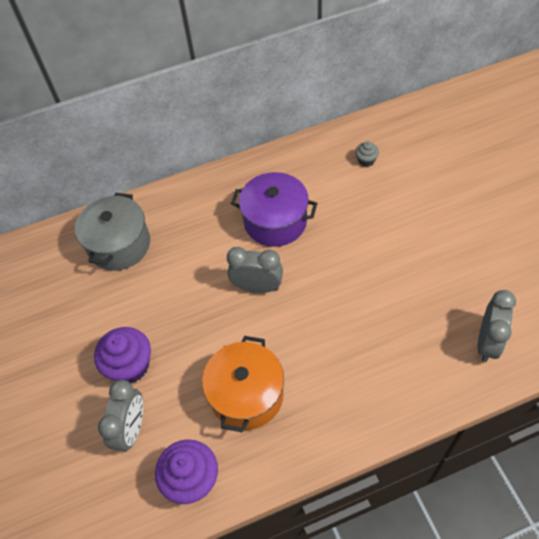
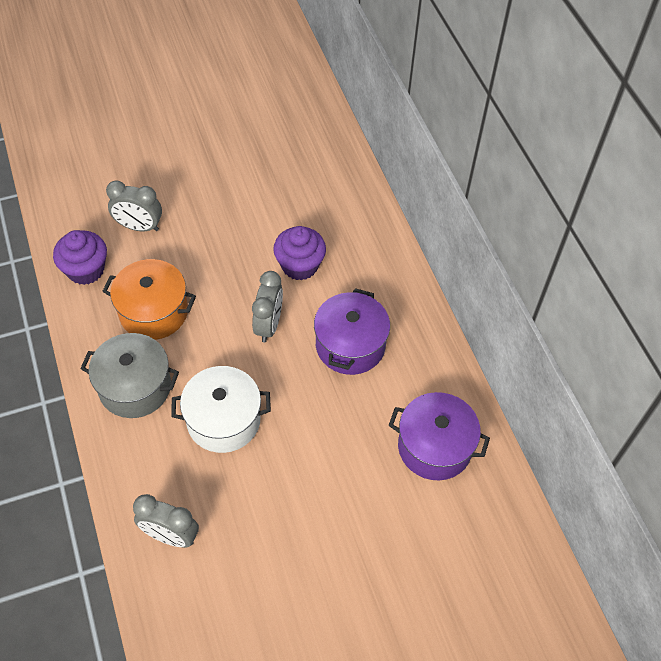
camera: 85 degrees right, 0 degrees up
(119, 244) = (333, 209): grey pot -> grey pot (135, 387)
(130, 365) = (199, 223): purple cupcake -> purple cupcake (299, 265)
(364, 313) = (223, 420): none -> white pot
(366, 160) = (434, 447): grey cupcake -> purple pot

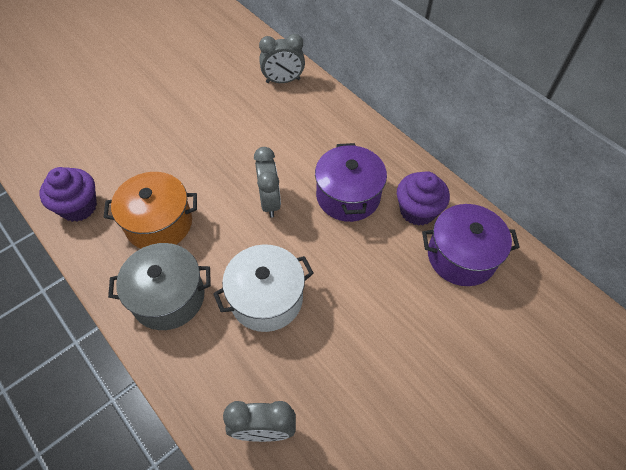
camera: 20 degrees left, 0 degrees up
(139, 227) = (116, 155): grey clock -> grey clock (283, 81)
(299, 265) = (274, 145): purple cupcake -> purple cupcake (417, 211)

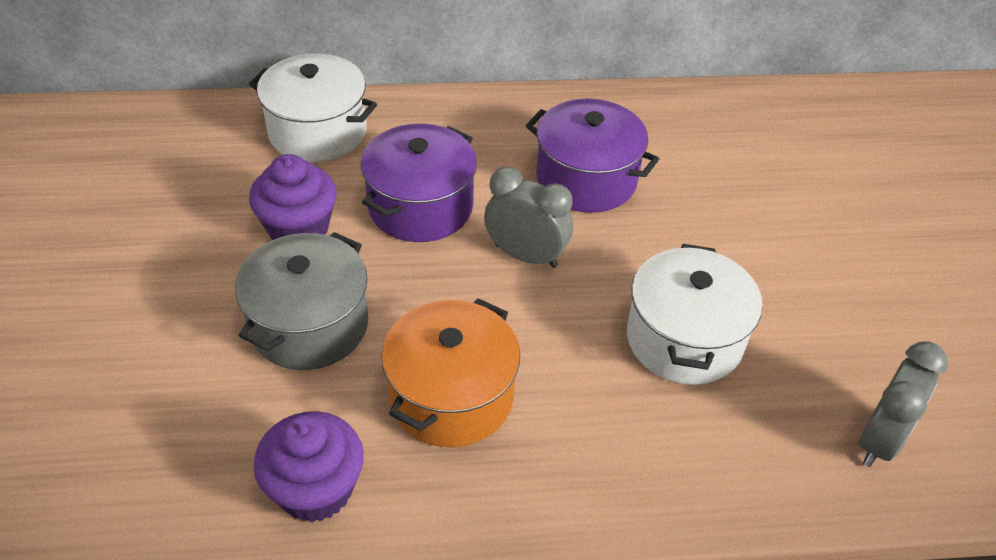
camera: 55 degrees left, 10 degrees down
(168, 297) = (599, 447): grey pot -> grey pot (309, 325)
(283, 81) = (317, 131): grey clock -> white pot
(417, 211) = (663, 135): purple cupcake -> purple cupcake (298, 228)
(461, 256) = (756, 139): purple pot -> purple pot (420, 206)

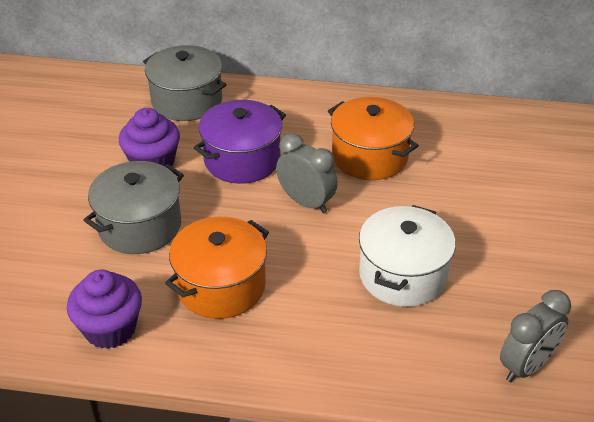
camera: 15 degrees right, 5 degrees down
(317, 131) = (187, 101): white pot -> grey pot
(586, 179) = (369, 156): purple pot -> orange pot

